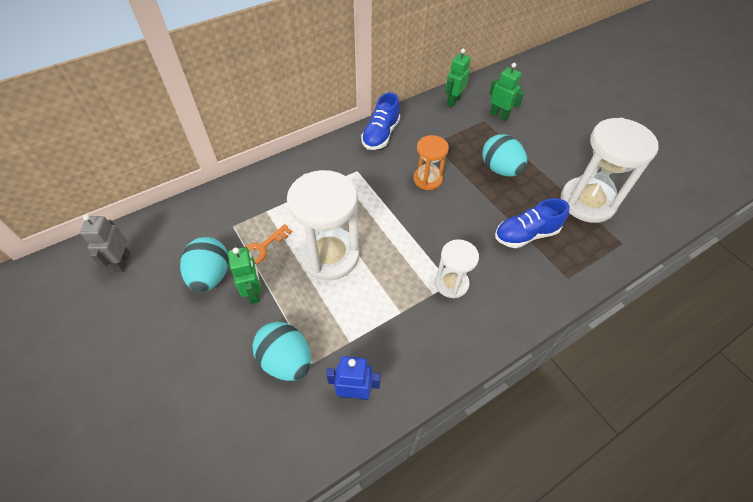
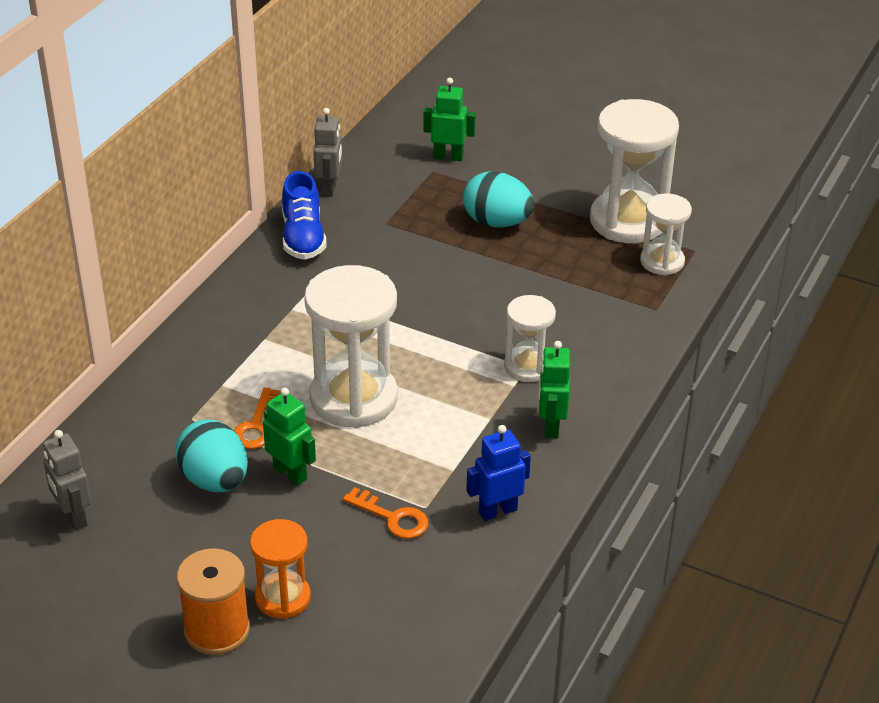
camera: 30 degrees left, 15 degrees down
(122, 391) = (217, 630): none -> orange spool
(286, 360) = (392, 518): turquoise egg -> orange key
(417, 110) = (329, 188): none -> grey robot
(427, 179) = (411, 268): orange hourglass -> orange hourglass (283, 598)
(453, 101) = (371, 160): green robot -> green robot (551, 426)
(526, 234) = (579, 283): blue shoe -> none
(593, 242) = (662, 262): none -> white hourglass

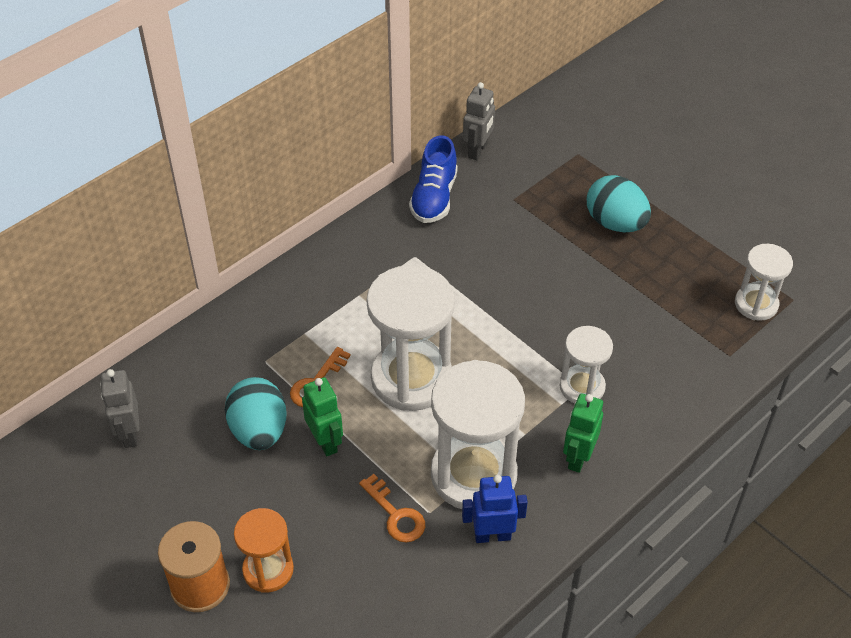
camera: 20 degrees right, 10 degrees up
(448, 157) = (598, 141): green robot -> none
(628, 221) = (740, 251): white hourglass -> white hourglass (473, 475)

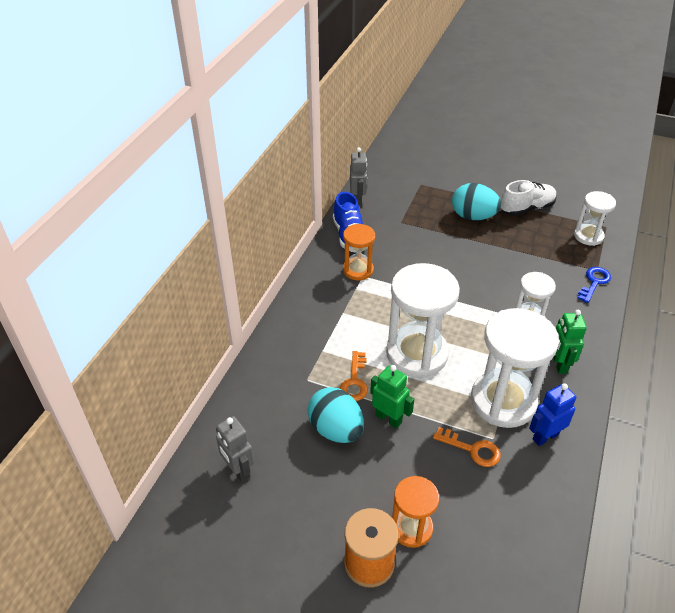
camera: 25 degrees left, 5 degrees down
(414, 246) = (358, 270): none -> orange hourglass
(699, 235) = (526, 208): none -> white shoe
(711, 370) = (594, 282): none -> blue key

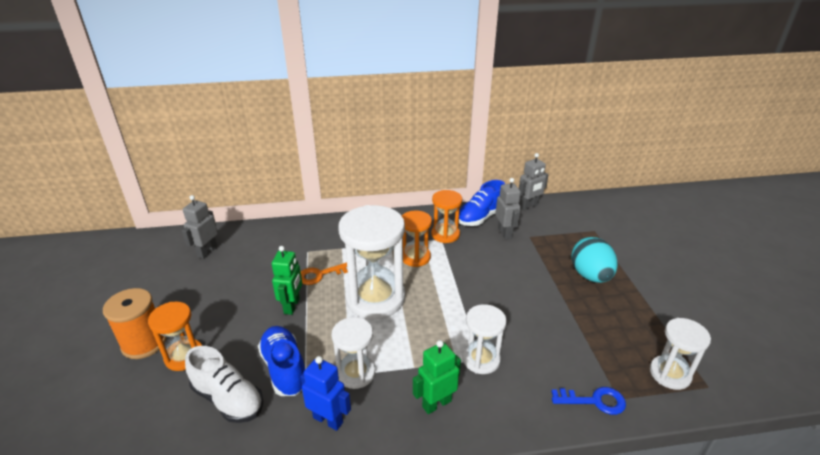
camera: 60 degrees right, 10 degrees down
(336, 429) = (266, 282): turquoise egg -> none
(377, 304) = (415, 257): none -> orange hourglass
(385, 233) = (505, 233): none -> grey robot
(472, 449) = (284, 369): orange key -> blue shoe
(503, 401) = (356, 373): white hourglass -> white hourglass, size x0.56
(526, 208) = (651, 309): white shoe -> white shoe (228, 399)

